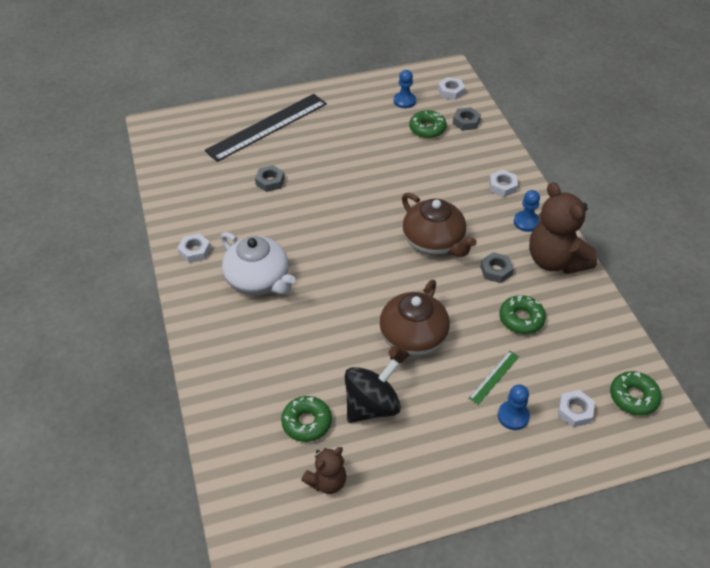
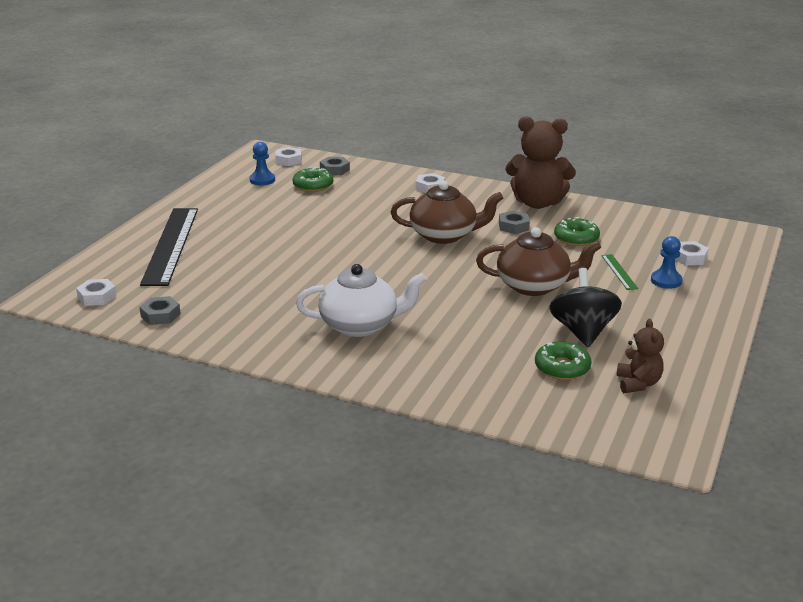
camera: 50 degrees left, 20 degrees down
(195, 251) = (268, 342): white nut -> white nut (97, 297)
(270, 181) = (245, 272): grey nut -> grey nut (160, 315)
(412, 338) = (534, 286): brown teapot -> brown teapot turned 60 degrees counterclockwise
(526, 222) = (482, 196): blue pawn -> none
(633, 397) = (702, 233): green donut -> none

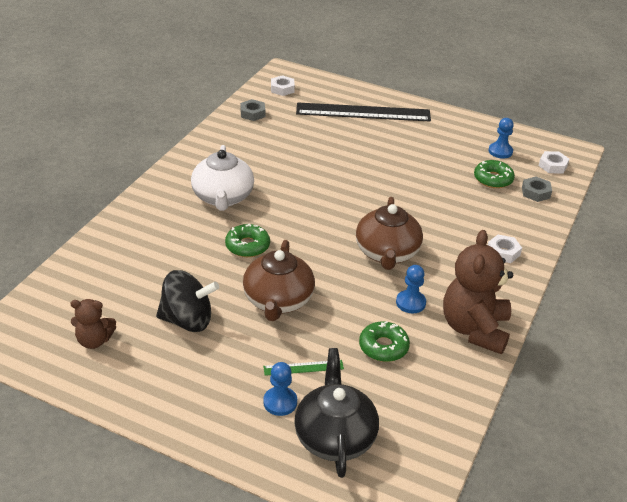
camera: 90 degrees right, 10 degrees up
(513, 226) = (410, 303): grey nut -> blue pawn
(562, 368) = (132, 298): green donut -> green donut (247, 246)
(689, 258) = (335, 436): white nut -> black teapot

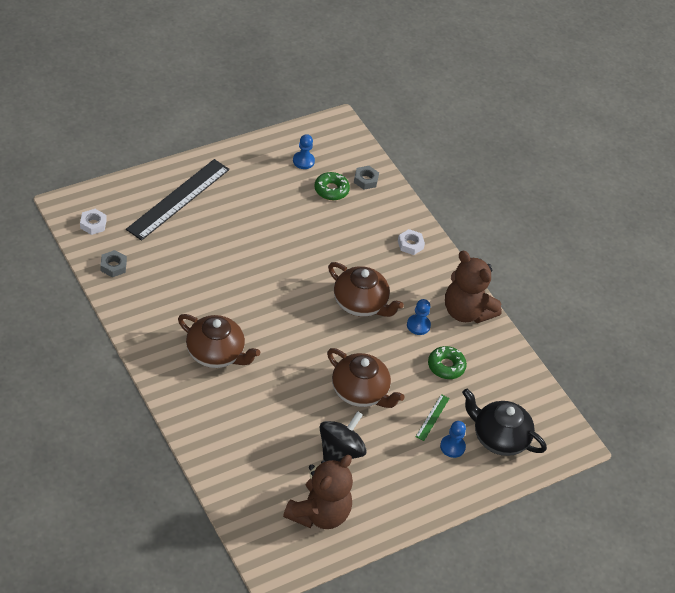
camera: 60 degrees left, 10 degrees up
(94, 341) = (319, 514): brown teddy bear -> brown teddy bear, size x1.87
(223, 198) = (216, 353): white teapot -> brown teapot
(247, 246) = (287, 373): green donut -> none
(553, 166) = (345, 147): white nut -> none

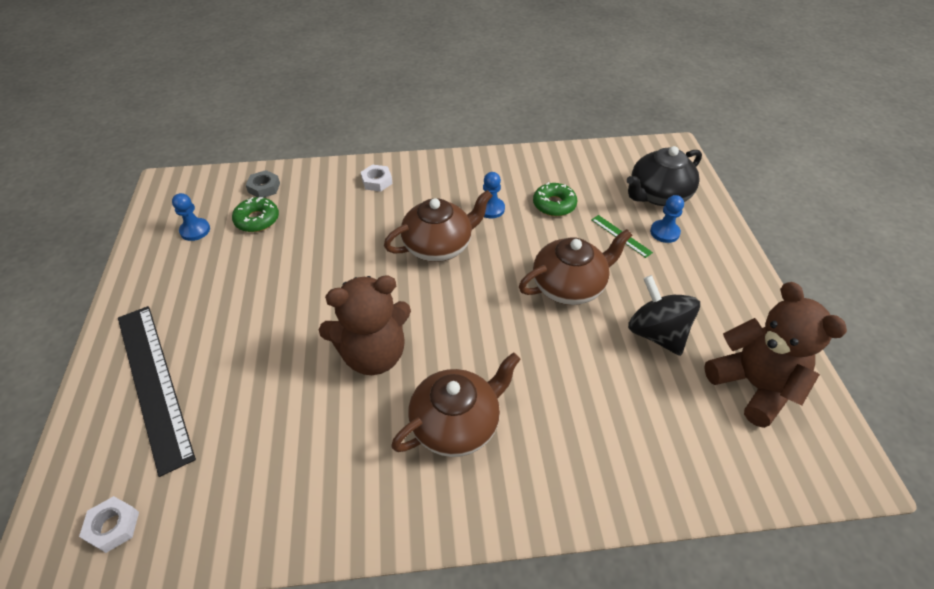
camera: 60 degrees left, 0 degrees up
(113, 266) = (220, 521): grey nut -> none
(466, 312) = (487, 169): brown teddy bear -> brown teddy bear (373, 354)

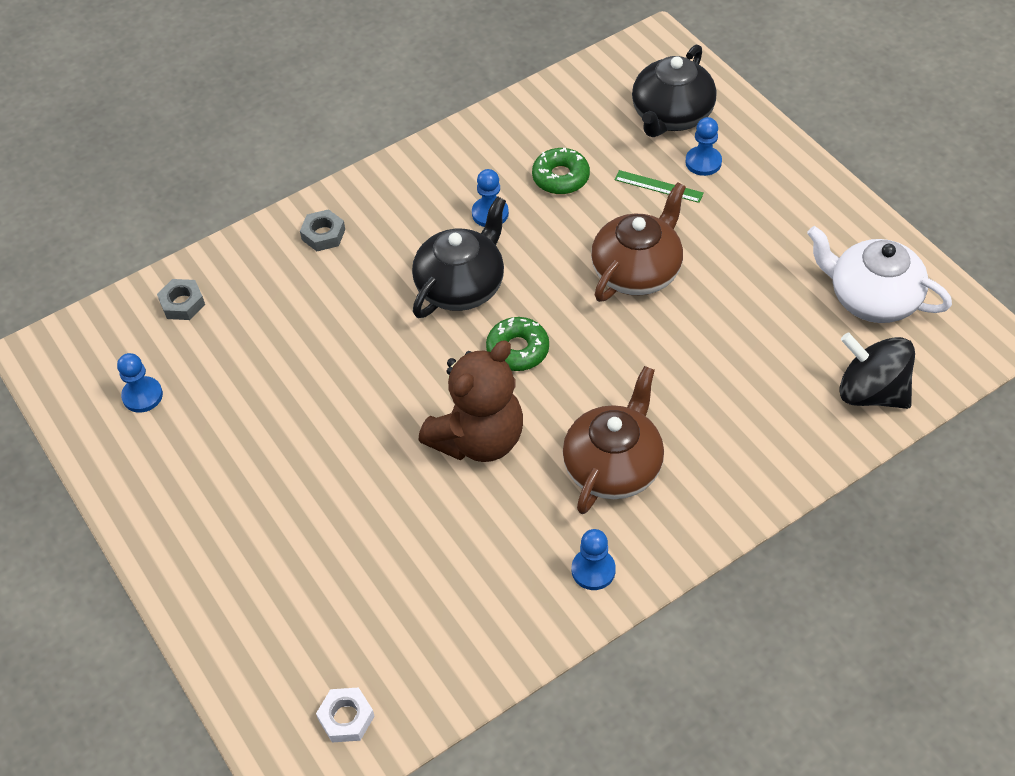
camera: 25 degrees left, 5 degrees up
(153, 383) = (260, 579): black ruler -> none
(257, 220) = (211, 348): green donut -> green donut (517, 350)
(377, 181) = (323, 234): white nut -> grey nut
(382, 504) = (593, 570): none -> blue pawn
(439, 246) = (461, 286): brown teapot -> black teapot
(656, 333) = (755, 285): black spinning top -> black spinning top (871, 392)
(753, 385) = (871, 298): brown teddy bear -> white teapot

